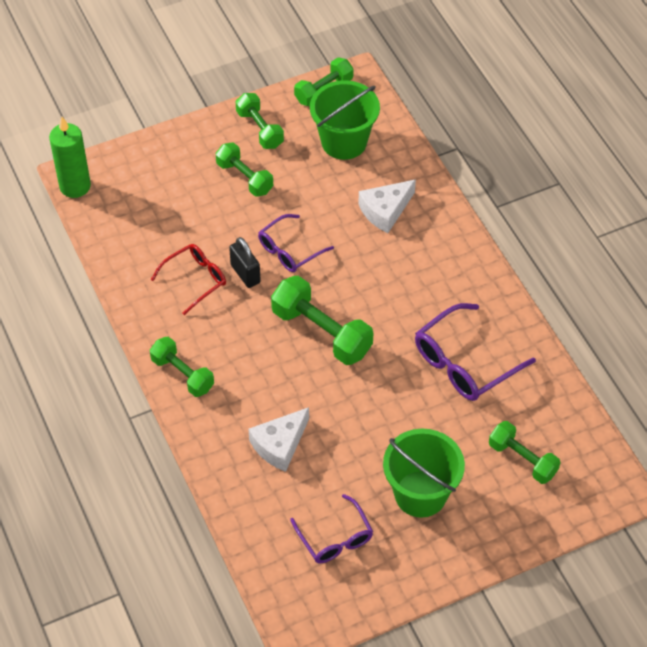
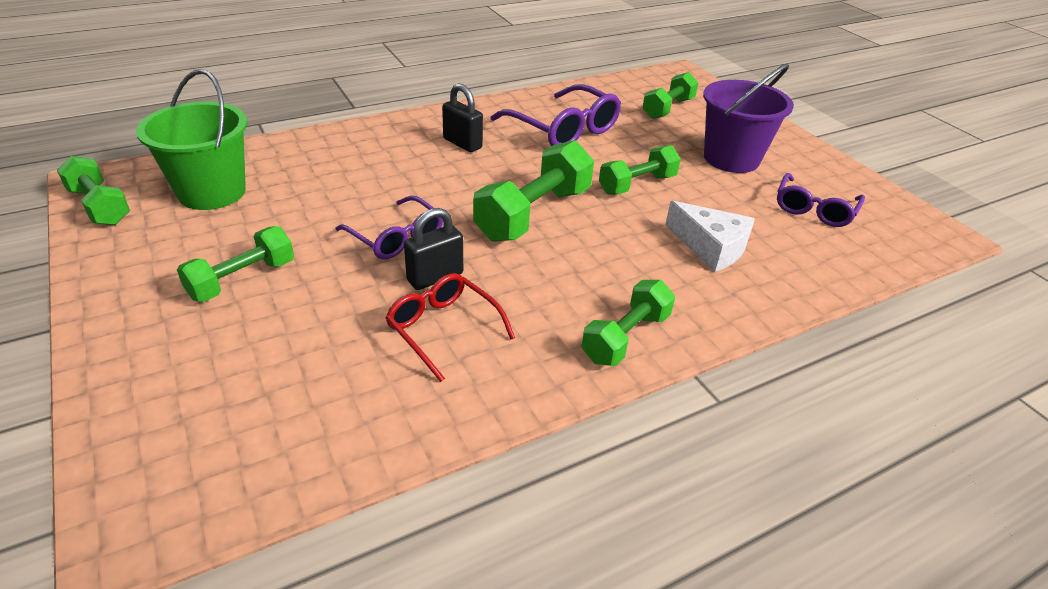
camera: 95 degrees left, 15 degrees down
(75, 186) = (167, 525): green candle -> none
(260, 129) = (144, 265): green dumbbell -> green dumbbell (637, 184)
(335, 538) = (814, 209): purple glasses -> purple glasses turned 150 degrees clockwise
(385, 211) = (344, 166): white cheese -> none
(420, 494) = (731, 158): green bucket -> purple bucket
(429, 286) = (462, 143): none -> black padlock

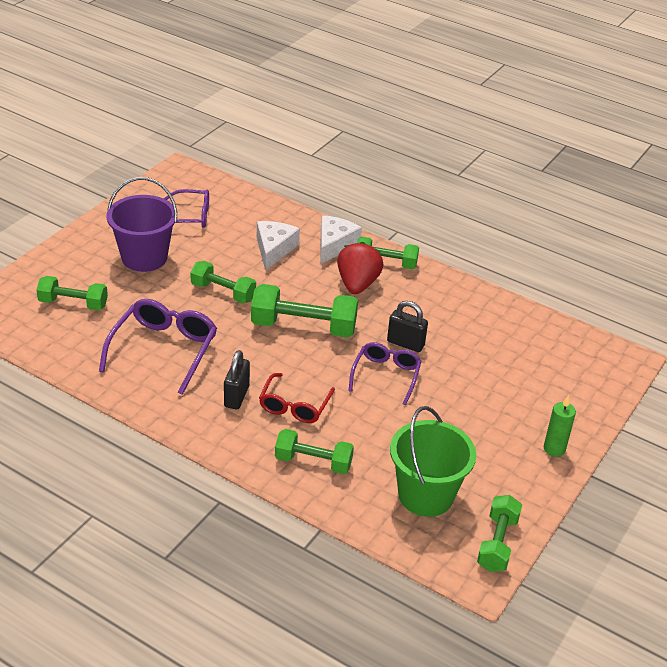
camera: 120 degrees left, 0 degrees up
(124, 312) = (554, 449): none -> green candle
(242, 280) = (485, 419): green dumbbell -> green dumbbell (313, 462)
(443, 329) = (441, 324): red glasses -> red glasses (294, 406)
(589, 287) = (357, 284): none -> red strawberry
(699, 304) = (334, 245): none -> white cheese

